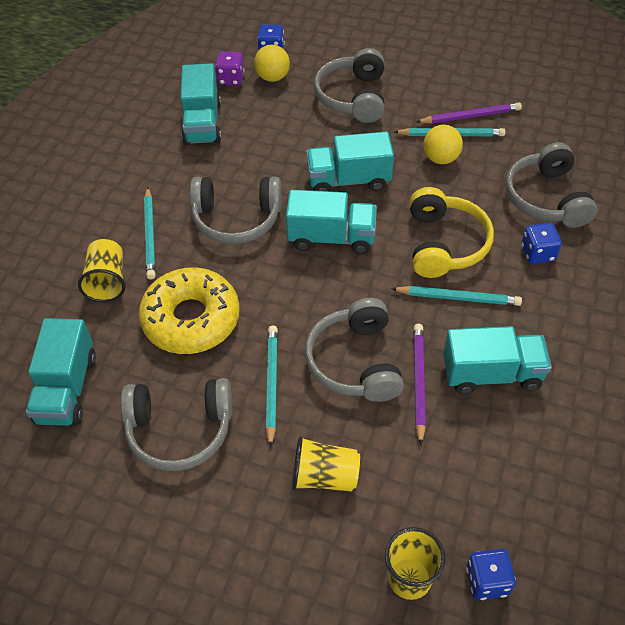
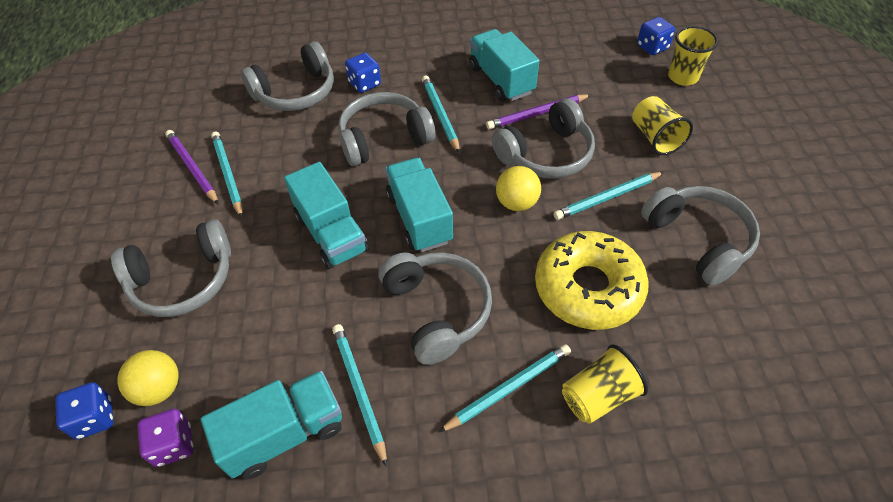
camera: 115 degrees left, 0 degrees up
(67, 389) = (740, 353): turquoise truck -> none
(205, 162) = (359, 390): none -> turquoise pencil
(440, 158) = (268, 172): yellow ball -> yellow ball (516, 203)
(444, 244) = (384, 139): yellow headphones -> grey headphones

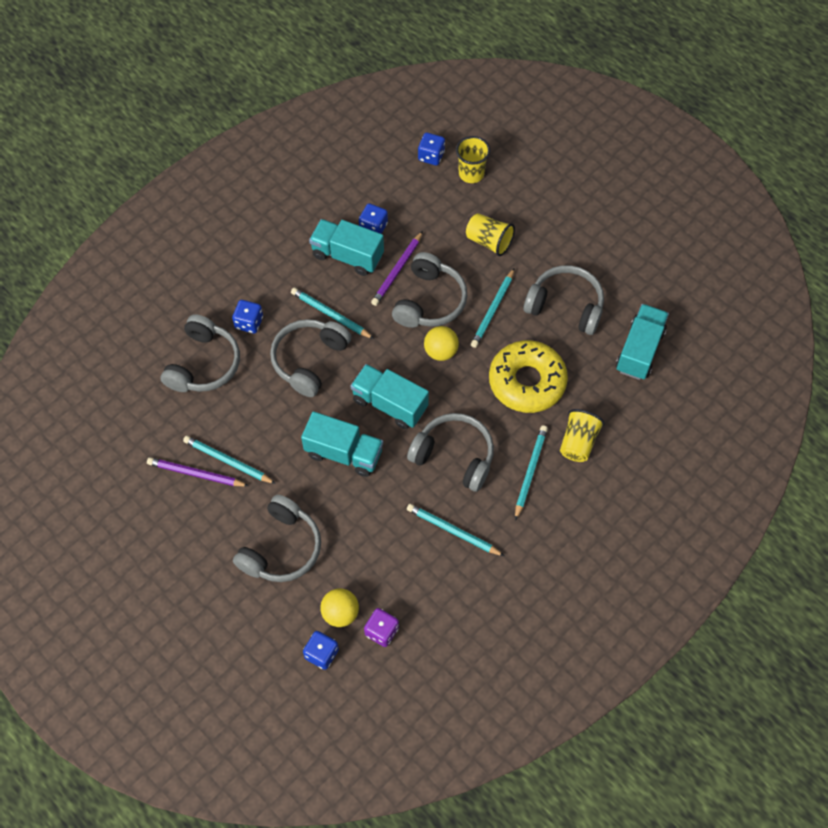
camera: 40 degrees left, 10 degrees up
(285, 433) = (435, 581): turquoise truck -> turquoise truck (639, 350)
(546, 71) = (373, 227): none -> blue dice

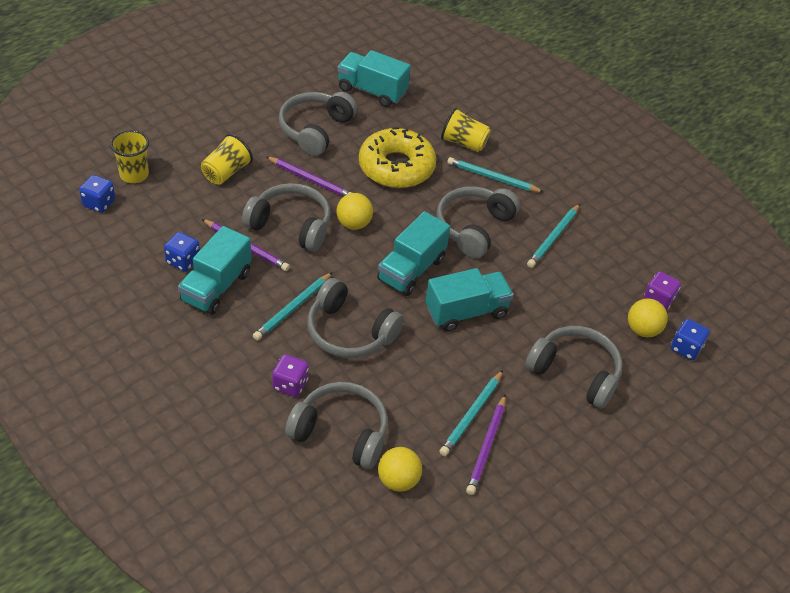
camera: 90 degrees left, 15 degrees down
(160, 409) = (398, 480): none -> yellow ball
(249, 323) = (290, 384): blue dice -> purple dice
(344, 453) = (466, 312): turquoise truck -> turquoise truck turned 45 degrees clockwise
(493, 310) = (311, 180): turquoise pencil -> purple pencil

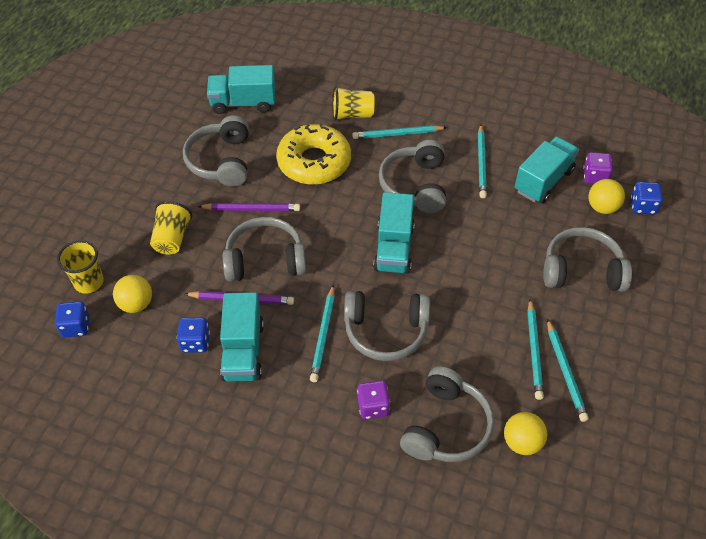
camera: 25 degrees left, 5 degrees up
(341, 432) = (446, 426): grey headphones -> grey headphones turned 120 degrees clockwise
(354, 224) = (317, 231): yellow ball -> yellow ball (136, 304)
(466, 312) = (463, 262): turquoise truck -> turquoise truck (543, 181)
(486, 446) = (565, 372): purple pencil -> turquoise pencil

